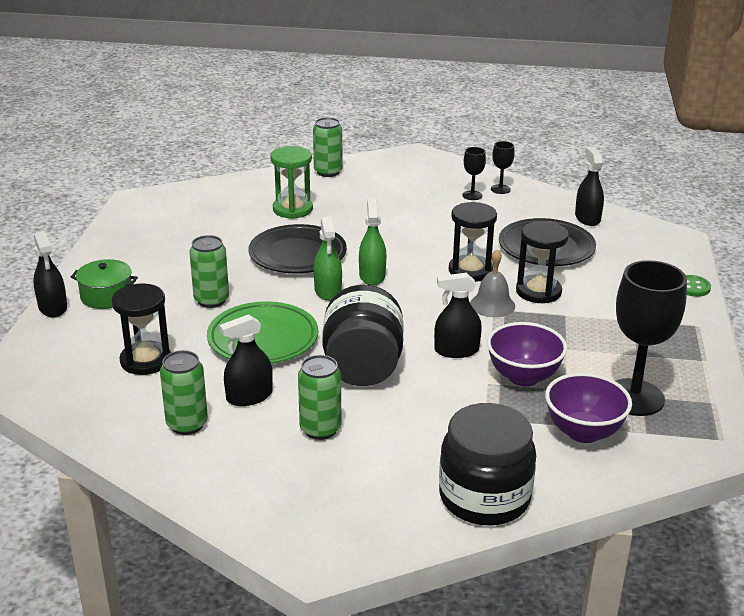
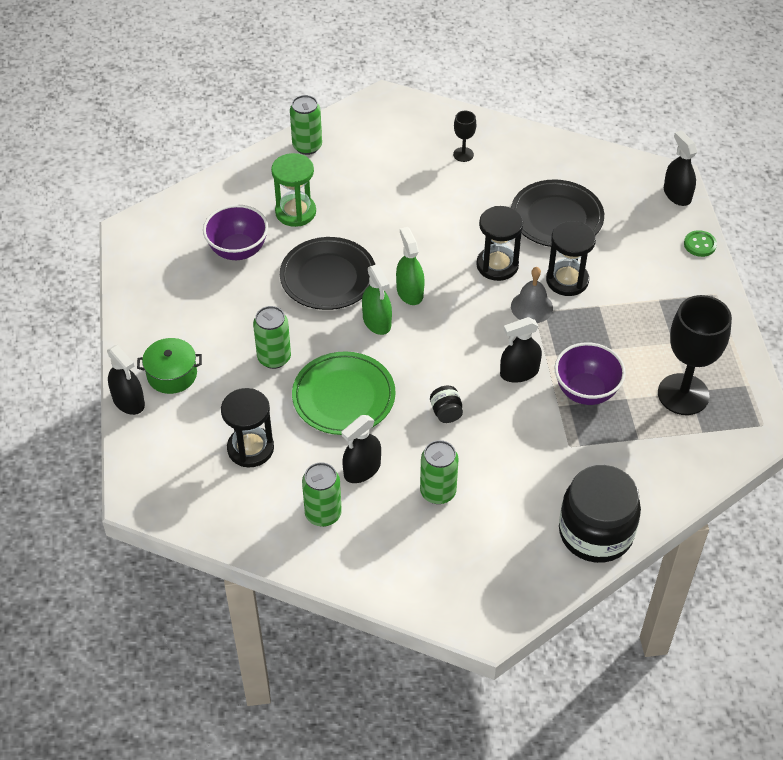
camera: 15 degrees left, 20 degrees up
(362, 368) = (446, 412): black jar -> black jar, size x0.41
(500, 189) = (487, 139): black goblet -> none
(583, 432) = (652, 443): purple bowl -> purple bowl (238, 250)
(587, 218) = (582, 166): black spray bottle -> black spray bottle (677, 194)

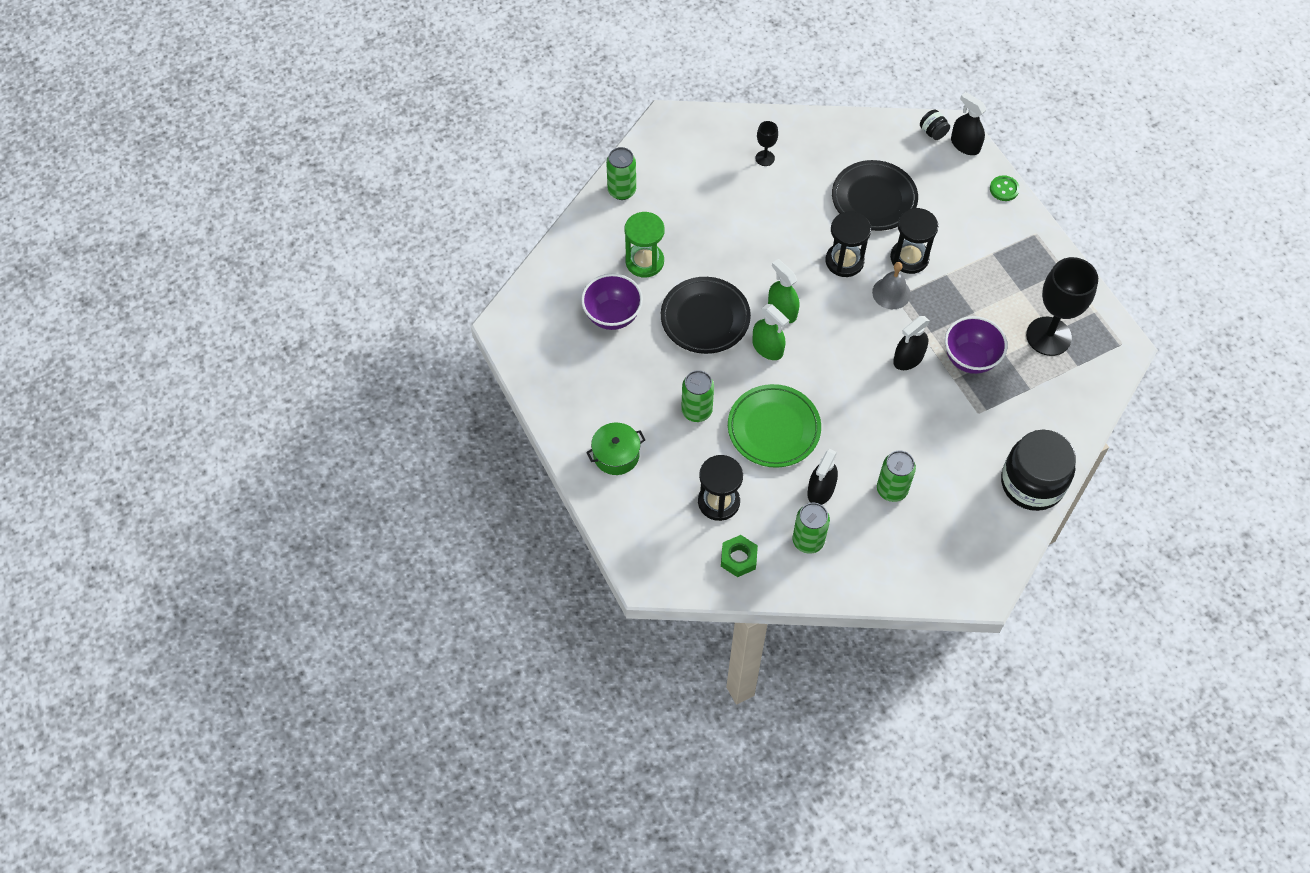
camera: 20 degrees left, 10 degrees up
(128, 401) = (591, 492): black spray bottle -> none
(242, 508) = (738, 558): none -> green nut
(446, 412) = (865, 415): black jar -> black jar (933, 132)

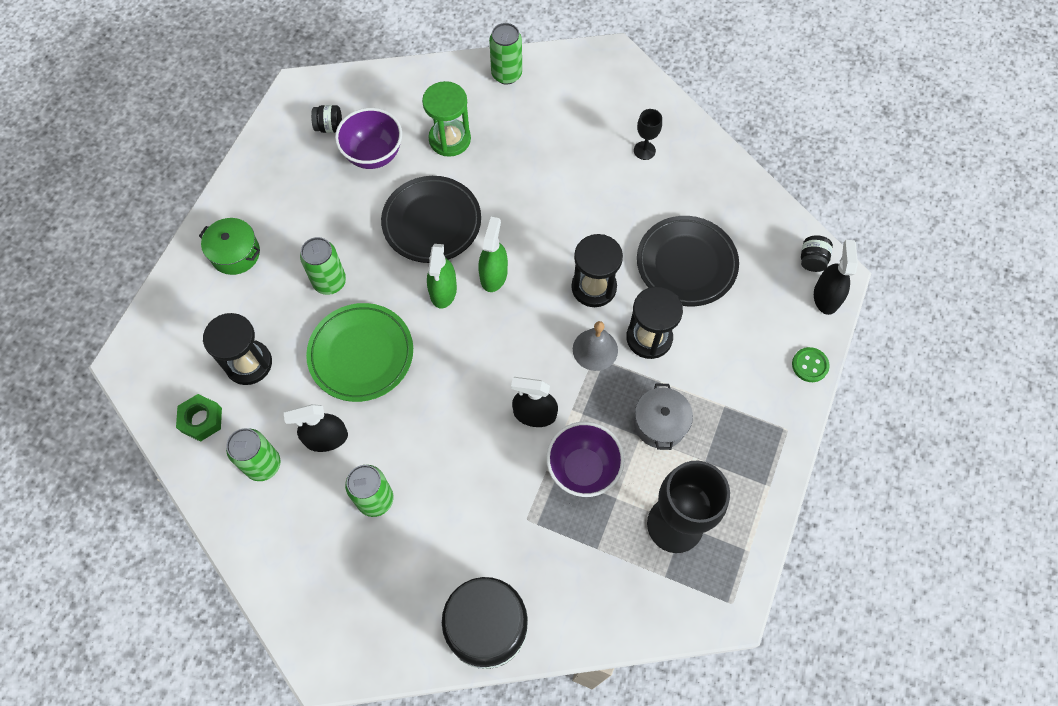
camera: 50 degrees right, 5 degrees up
(560, 327) = (329, 127): none -> black jar
(974, 295) = (660, 423): none -> grey pot

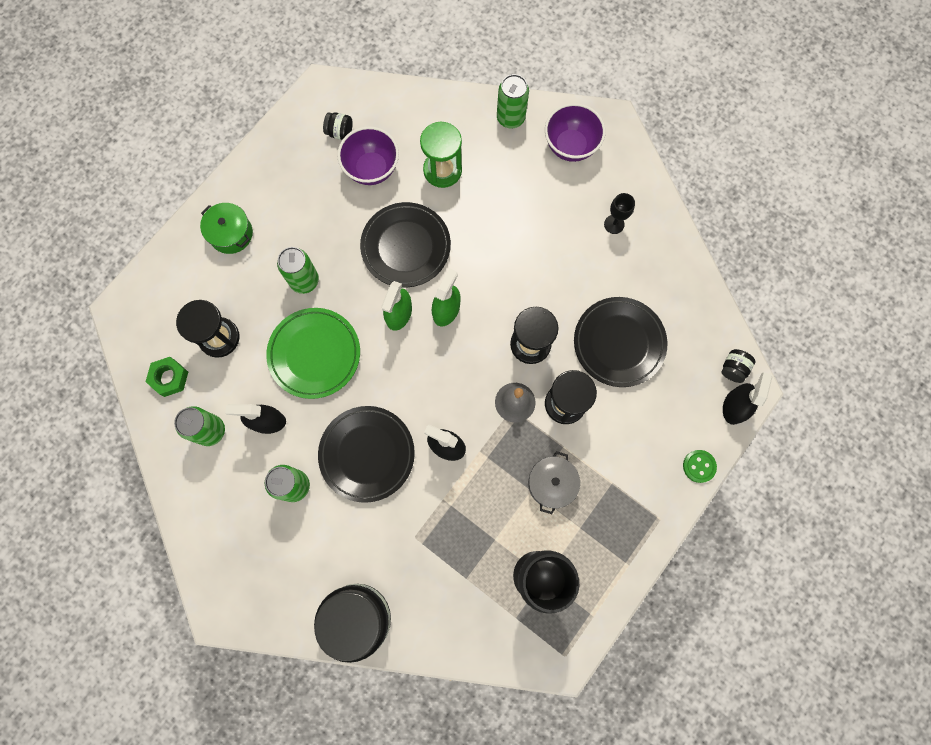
camera: 15 degrees right, 10 degrees up
(448, 444) = (367, 454): none -> black plate
(583, 469) = (474, 506): purple bowl -> purple bowl (570, 146)

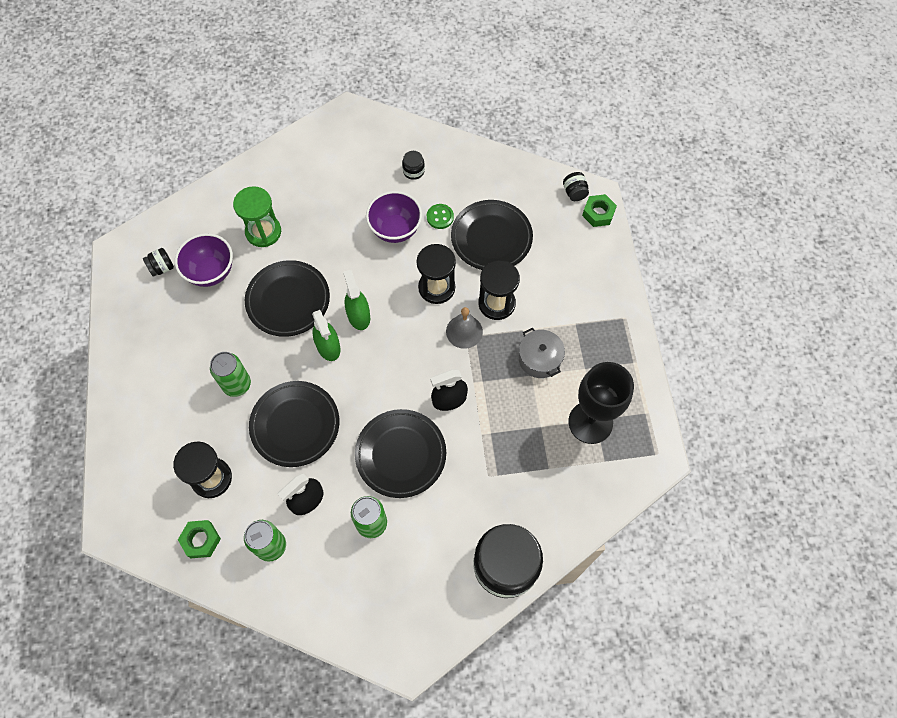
camera: 45 degrees left, 10 degrees down
(231, 234) = (147, 402): green pot -> none
(314, 354) = (295, 425): green plate -> black plate
(510, 118) = (277, 162): green can -> none
(570, 146) = (336, 148): purple bowl -> purple bowl (395, 229)
(614, 224) = (413, 171): black goblet -> black jar
(699, 466) = (615, 266): green button -> green button (440, 217)
(734, 406) = (598, 213): black spray bottle -> green nut

